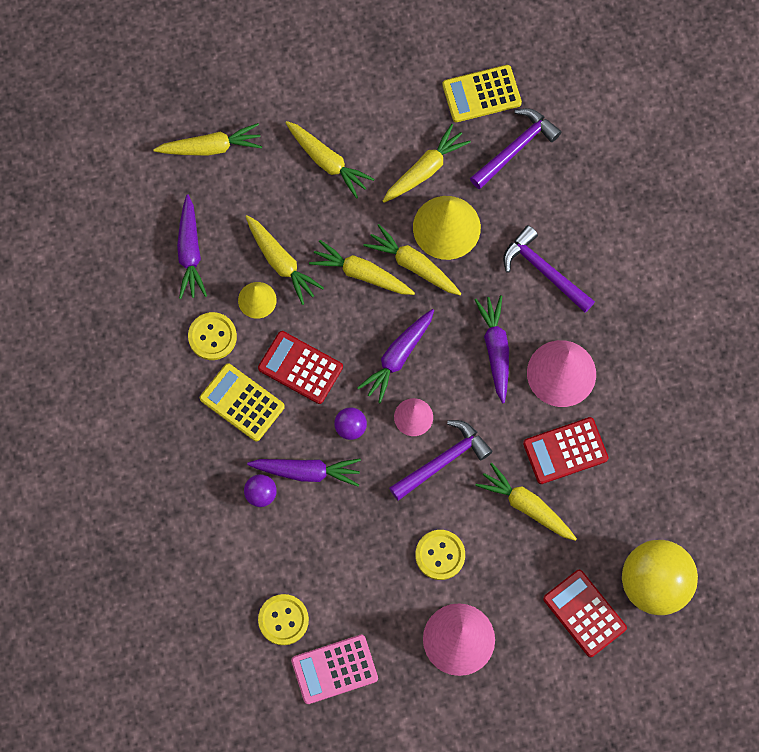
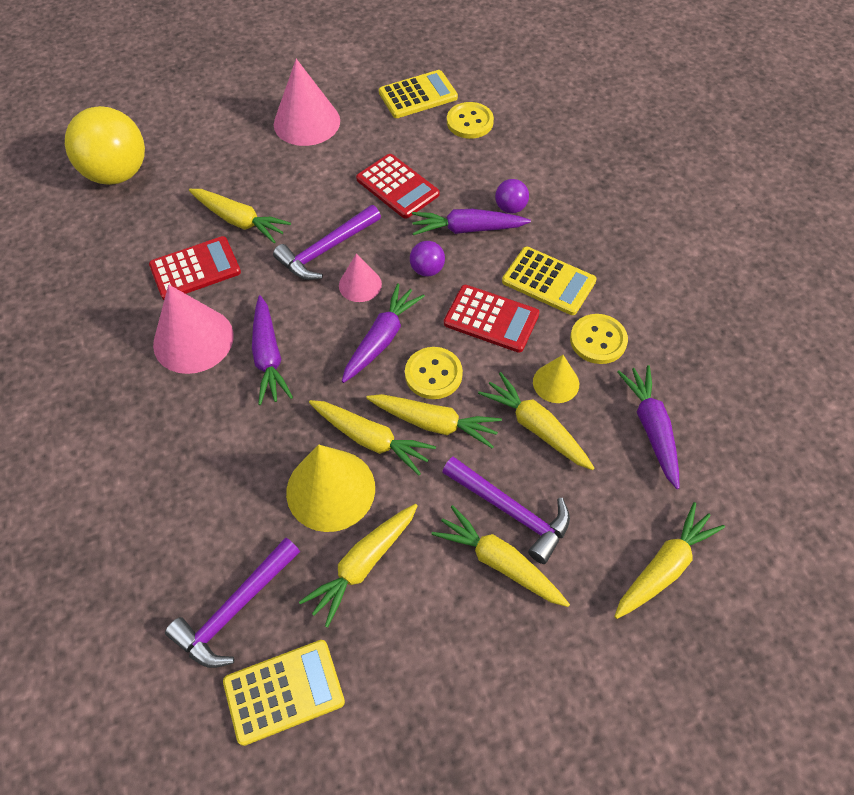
camera: 175 degrees right, 15 degrees down
(211, 147) = (664, 567): yellow carrot -> yellow carrot turned 150 degrees clockwise
(334, 669) = (418, 95): pink calculator -> yellow calculator
(440, 555) = (326, 177): yellow button -> yellow button (433, 374)
(544, 271) = (205, 448): purple hammer -> purple hammer (511, 511)
(584, 613) = (188, 148): red calculator -> red calculator (397, 187)

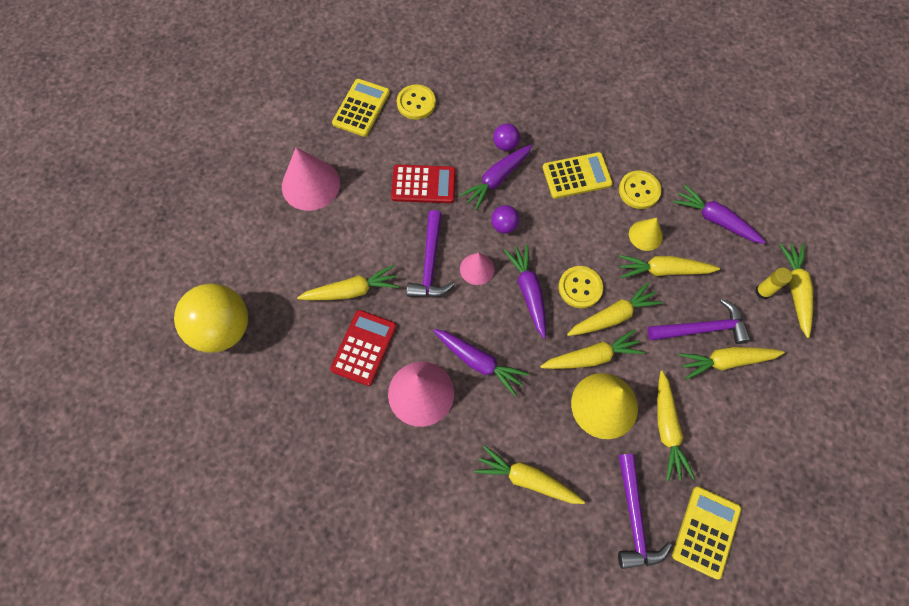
camera: 45 degrees left, 10 degrees up
(188, 484) = (527, 479): none -> yellow carrot
(491, 319) = (572, 226): red calculator -> none
(623, 536) = (762, 292): none -> yellow glue stick

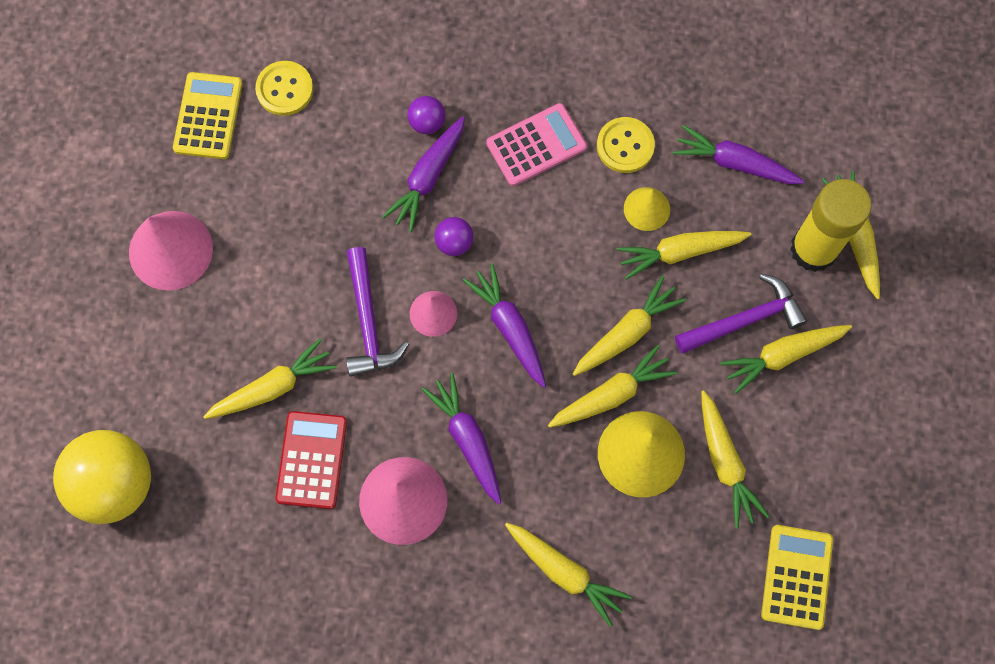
camera: 15 degrees left, 5 degrees up
(423, 184) = (329, 210): red calculator -> none
(479, 362) = (467, 439): purple carrot -> purple carrot turned 135 degrees counterclockwise
(527, 479) = (565, 572): yellow carrot -> yellow carrot turned 150 degrees counterclockwise
(577, 176) = (536, 145): yellow calculator -> pink calculator
(580, 288) = (576, 304): yellow button -> none
(634, 518) = (707, 584): purple hammer -> none
(762, 292) = (813, 249): yellow glue stick -> yellow glue stick, size x2.23

